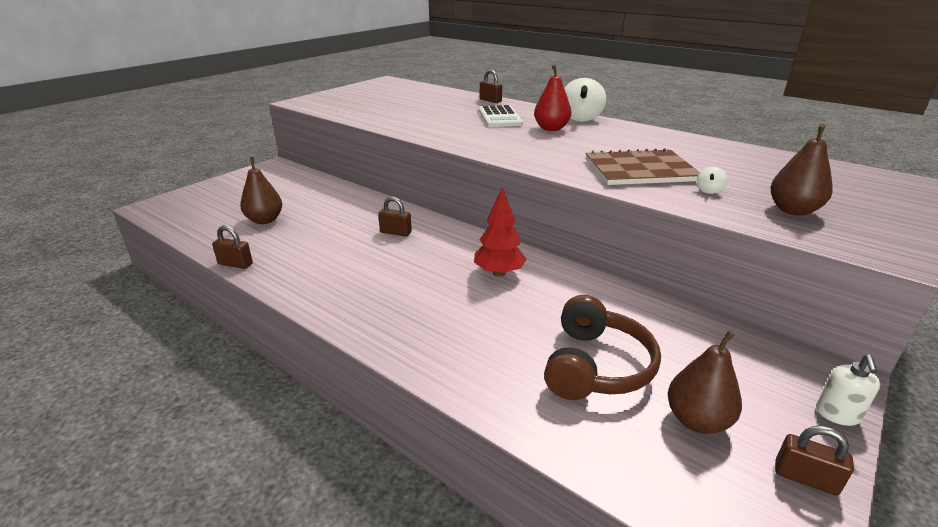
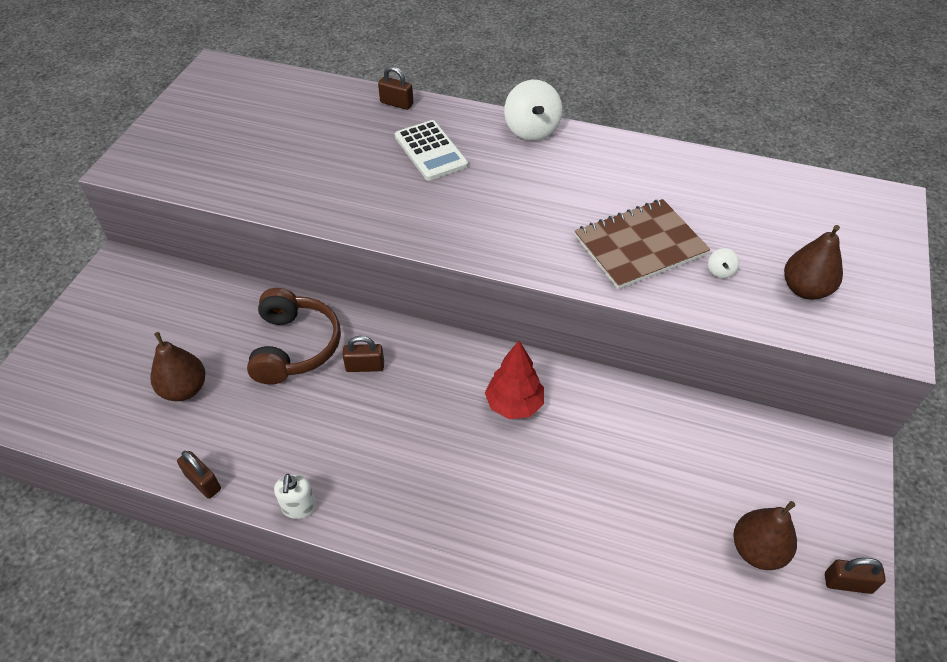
camera: 20 degrees left, 20 degrees up
(235, 264) = (203, 482): brown padlock -> brown padlock turned 45 degrees clockwise
(551, 128) = (506, 167): red pear -> none
(596, 366) = (656, 513): brown headphones -> brown headphones (295, 346)
(837, 414) = (860, 504): white soap dispenser -> white soap dispenser (299, 507)

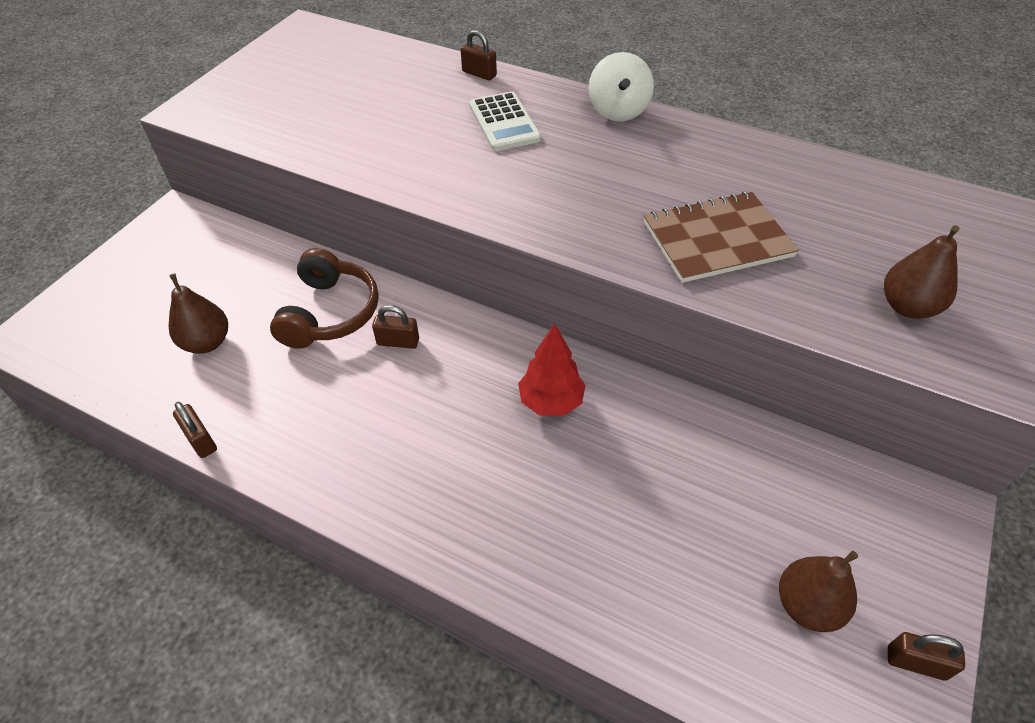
camera: 10 degrees right, 0 degrees up
(299, 507) = (293, 480): white soap dispenser -> none
(720, 271) = (807, 276): white spinning top -> none

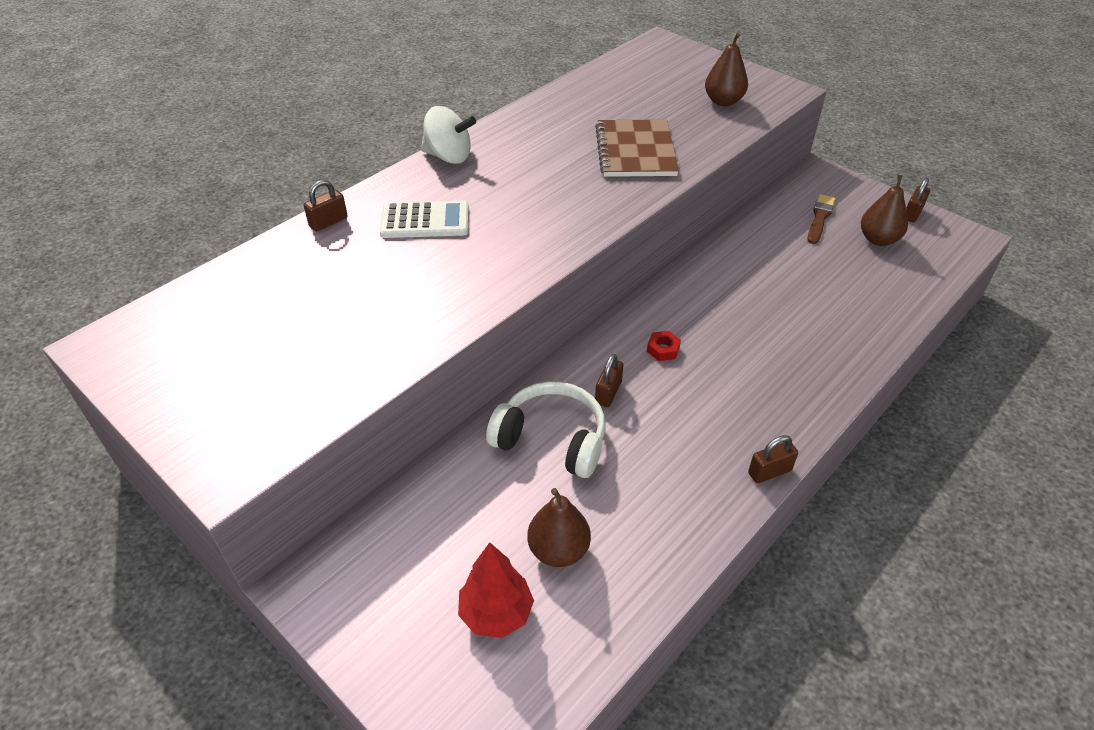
camera: 75 degrees left, 5 degrees down
(201, 440) = (694, 557): brown padlock -> brown padlock (769, 472)
(330, 313) = (551, 439): brown headphones -> white headphones
(474, 375) = (663, 349): none -> red nut
(551, 401) = (701, 311): red tree -> red tree (496, 613)
(817, 518) = (820, 218): none -> brown brush

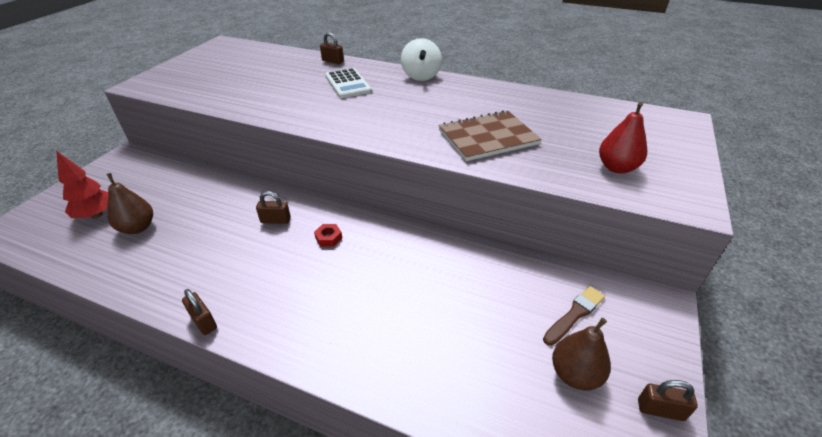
camera: 70 degrees right, 5 degrees down
(551, 439) = (229, 205): white headphones -> none
(723, 101) = (616, 167): brown pear -> red pear
(820, 218) = (574, 314): brown brush -> brown brush turned 45 degrees counterclockwise

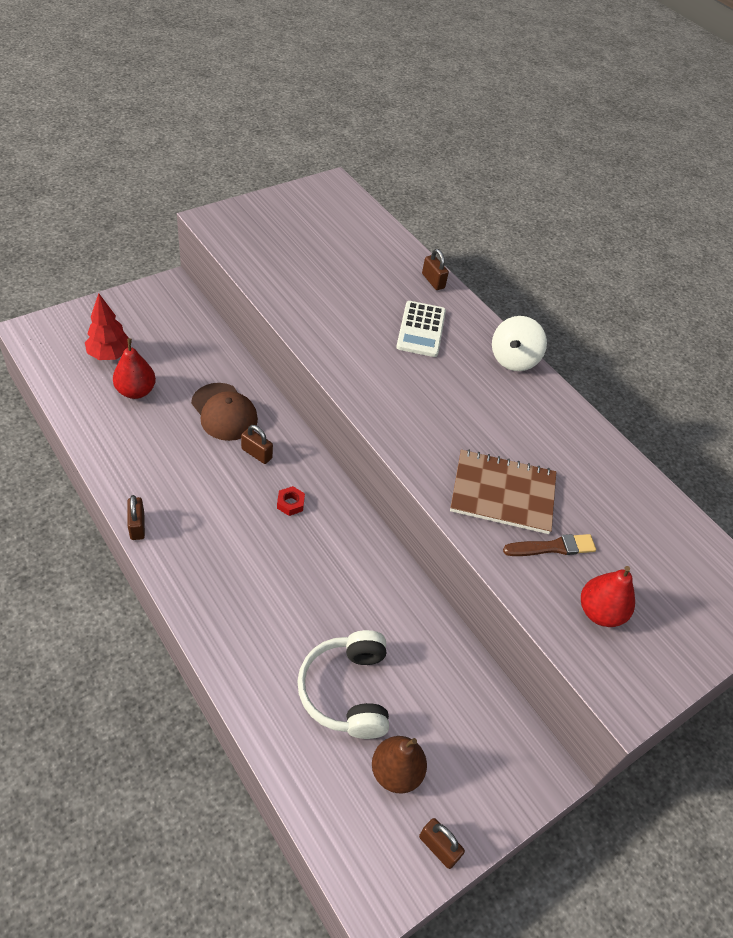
camera: 25 degrees right, 10 degrees up
(138, 228) = (136, 391): brown pear -> red pear
(228, 207) = (224, 412): none -> brown cap
(484, 339) = (346, 691): none -> white headphones
(574, 314) = (449, 725): brown brush -> brown brush (552, 547)

